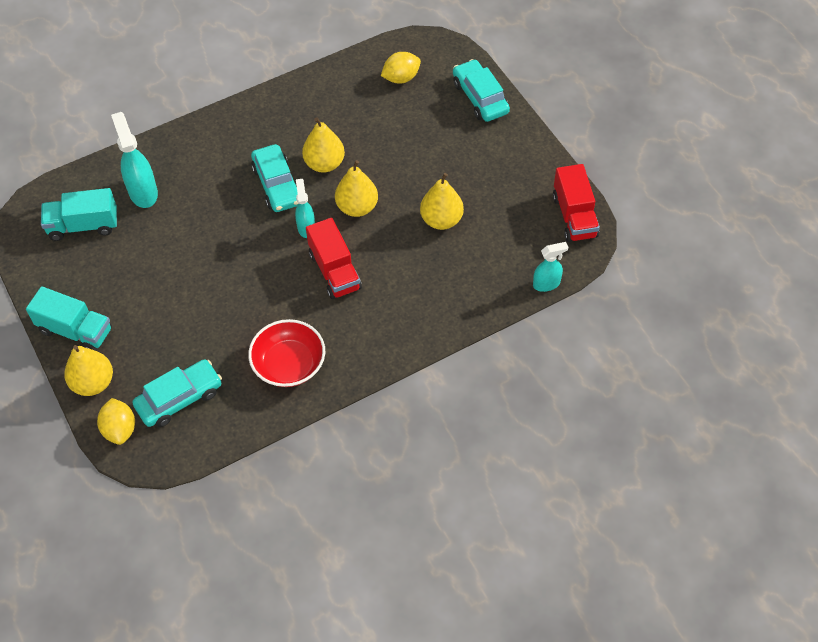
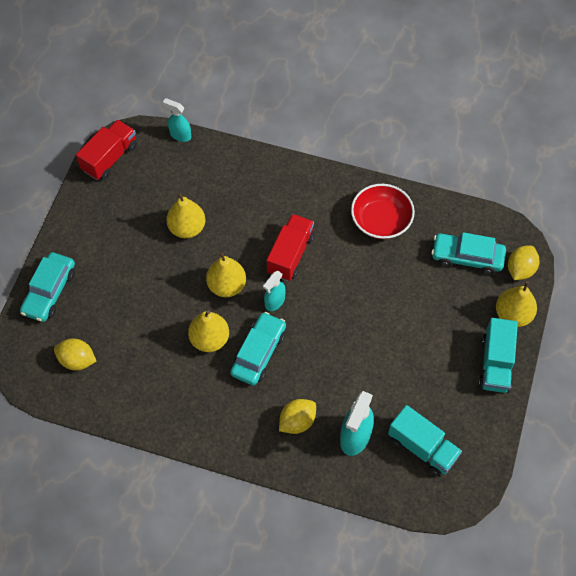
camera: 135 degrees left, 5 degrees up
(75, 330) = (495, 364): turquoise truck -> turquoise truck turned 150 degrees counterclockwise
(197, 167) = (297, 421): none -> yellow lemon

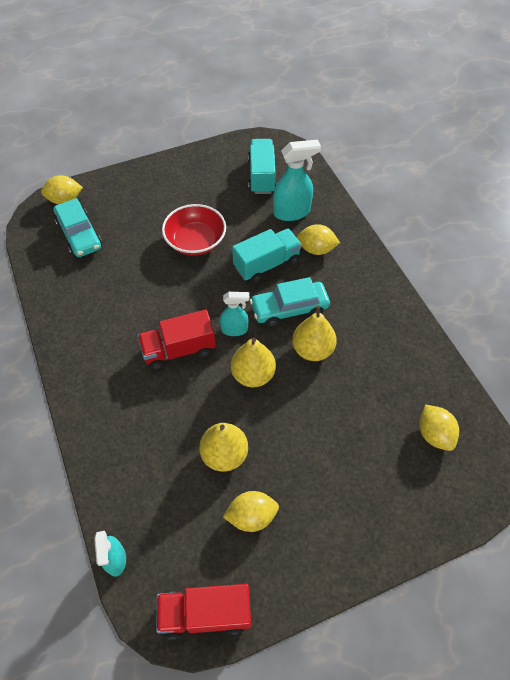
camera: 130 degrees left, 5 degrees down
(49, 291) = (404, 523): turquoise car -> none
(136, 215) = (251, 516): none -> yellow lemon
(381, 220) = (88, 308): red bowl -> red bowl (195, 241)
(495, 364) = (161, 174): turquoise truck -> turquoise truck (266, 264)
(513, 315) = (110, 185): yellow pear -> none

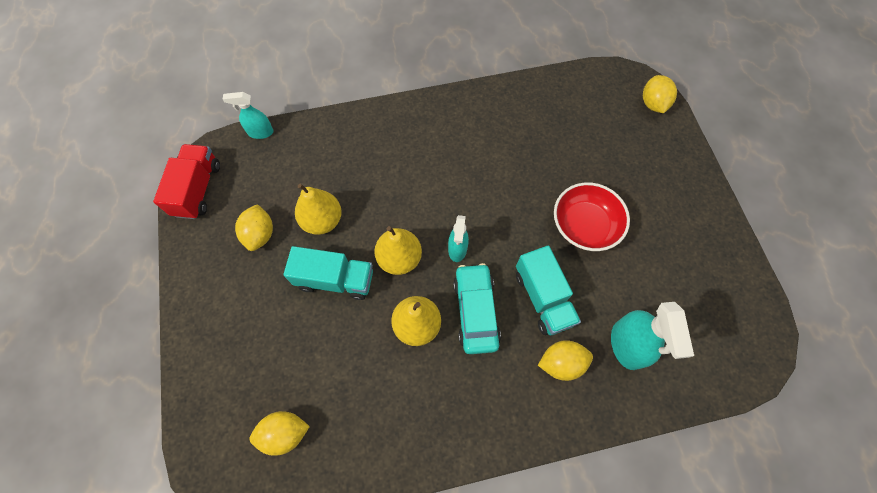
camera: 100 degrees right, 10 degrees up
(79, 234) = (601, 115): turquoise car -> none
(179, 350) = (442, 194): red truck -> none
(262, 176) = (694, 318): turquoise truck -> turquoise truck (335, 279)
(316, 249) = (561, 363): yellow lemon -> yellow lemon turned 60 degrees clockwise

